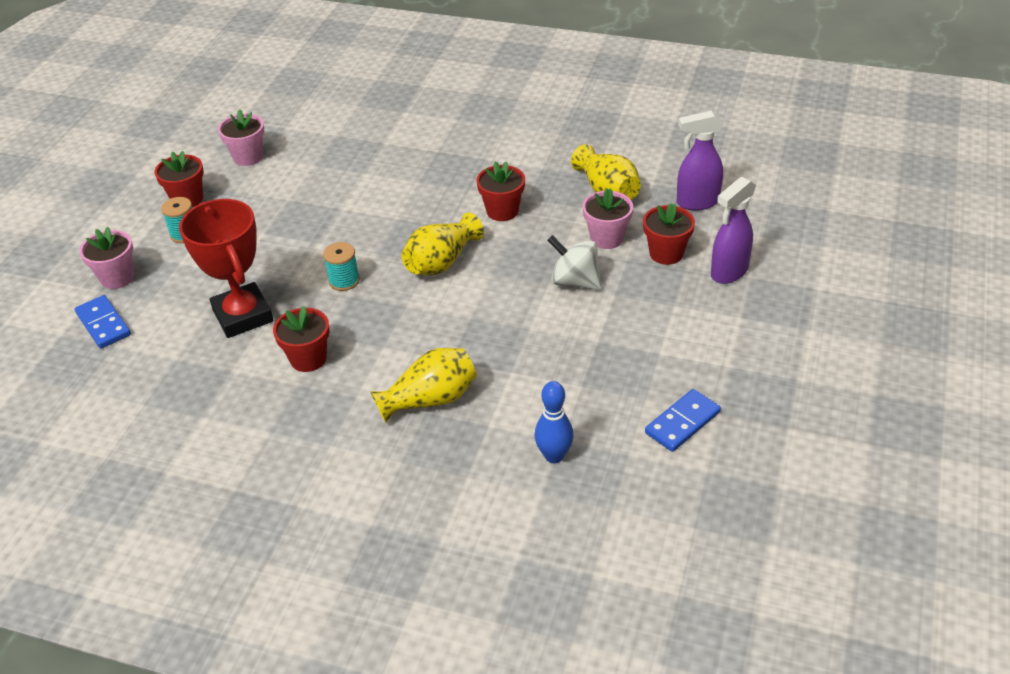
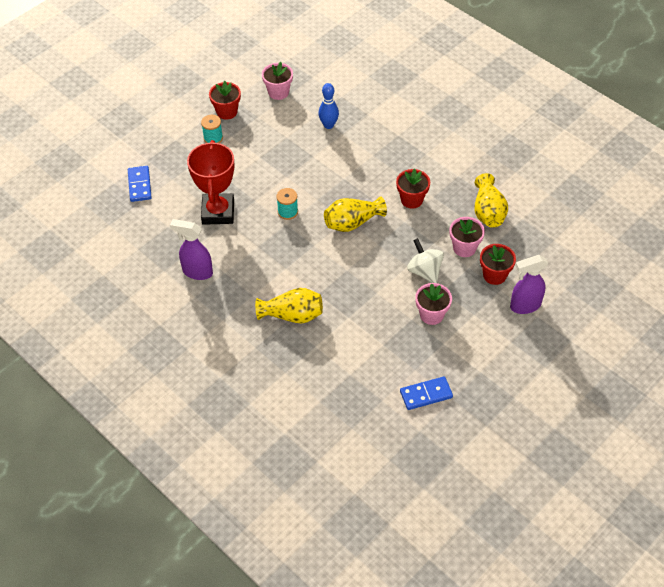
camera: 25 degrees right, 10 degrees up
(117, 277) = (161, 155): pink flower pot -> pink flower pot (431, 315)
(308, 359) = (239, 258): red flower pot -> none
(554, 456) = (340, 382): blue bowling pin -> blue bowling pin (328, 125)
(697, 202) = (541, 245): purple spray bottle -> purple spray bottle (197, 272)

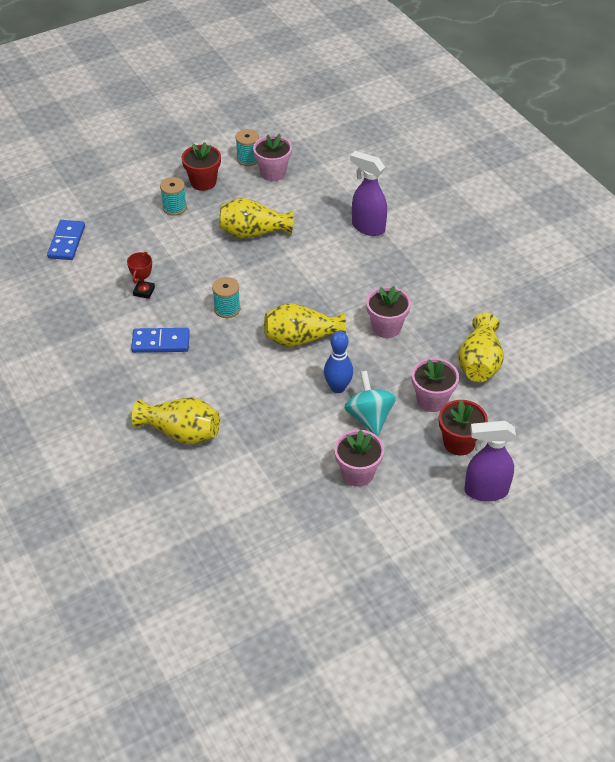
camera: 15 degrees right, 5 degrees down
(197, 272) = (88, 354): purple spray bottle -> purple spray bottle (367, 227)
(218, 212) = (144, 291): red trophy -> red trophy, size x0.43
(254, 85) = (248, 159): none -> turquoise spool
(283, 146) = (253, 232): none -> yellow vase
(328, 125) = (318, 220): blue bowling pin -> blue bowling pin (338, 387)
(411, 200) = (386, 327): red flower pot -> pink flower pot
(424, 271) = (369, 417): white spinning top -> turquoise spinning top
(426, 394) = (311, 573): blue domino -> blue domino (160, 342)

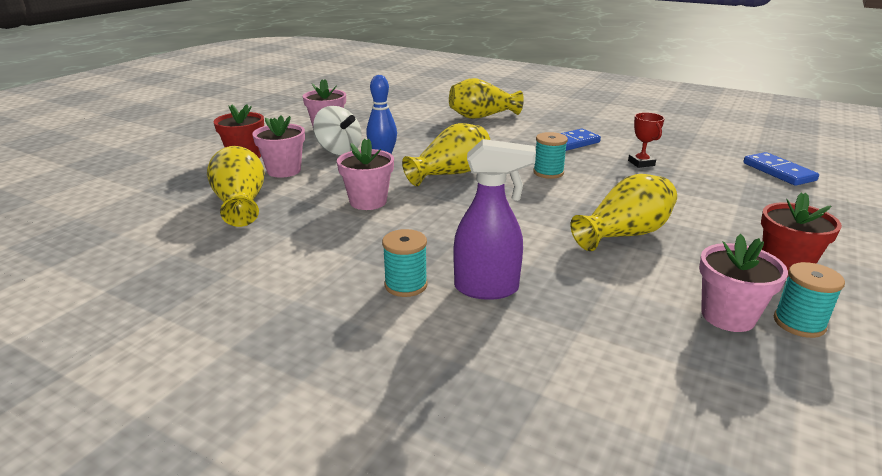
camera: 150 degrees right, 20 degrees down
(174, 207) = (754, 228): turquoise spool -> turquoise spool (406, 285)
(369, 417) = (339, 151): turquoise spinning top -> white spinning top
(485, 491) = (212, 142): purple spray bottle -> none

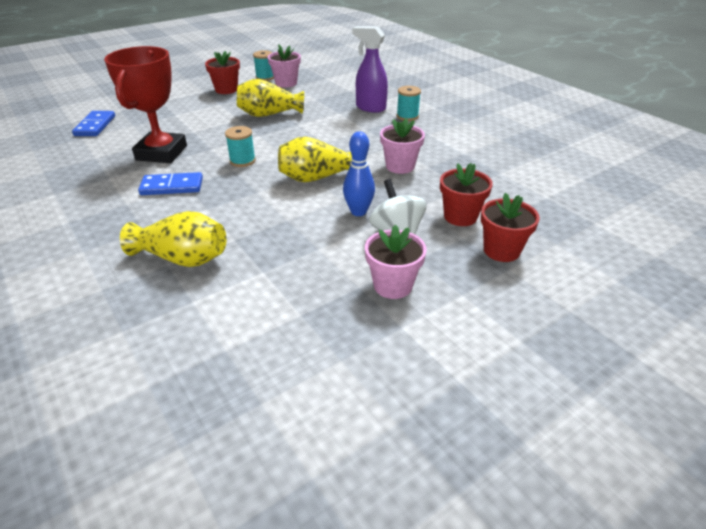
camera: 155 degrees left, 10 degrees up
(240, 203) = (499, 186): yellow vase -> none
(284, 170) = (460, 216): pink flower pot -> red flower pot
(641, 163) = (161, 153): red trophy -> red trophy, size x2.31

